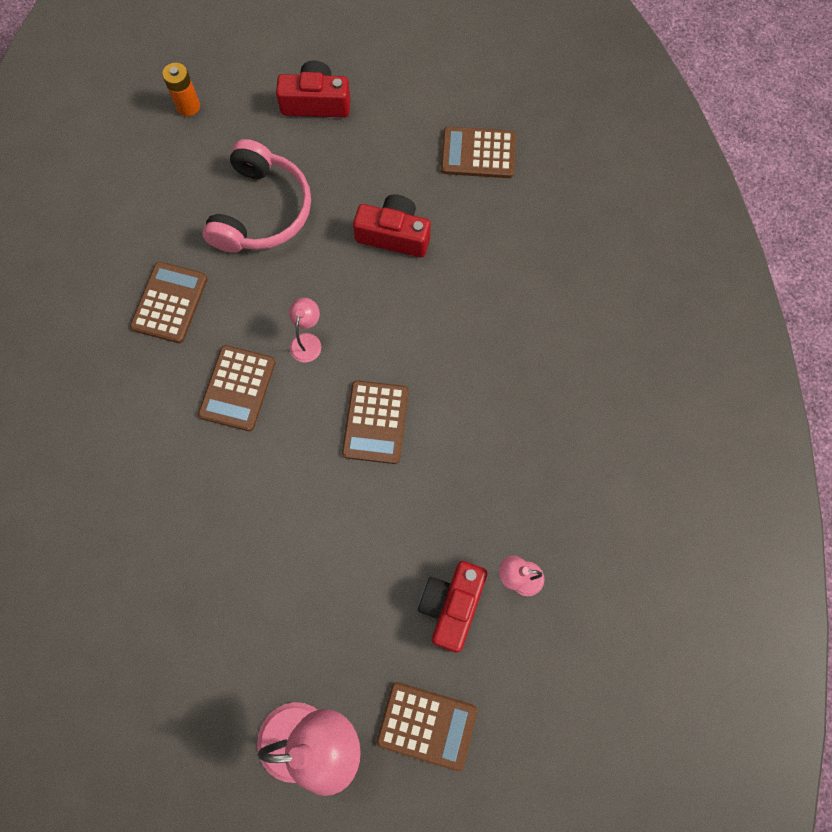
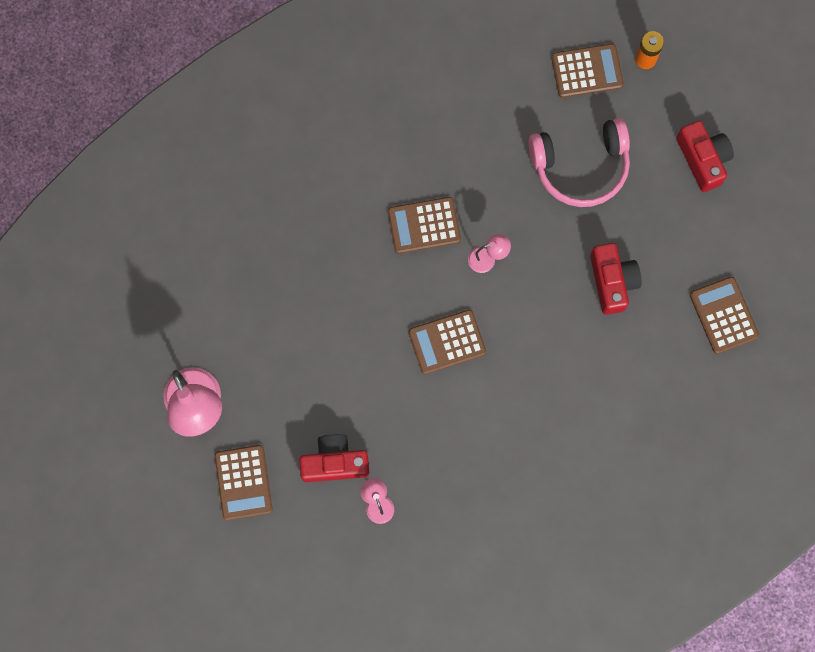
camera: 65 degrees right, 5 degrees up
(170, 303) = (467, 138): brown calculator -> brown calculator (587, 71)

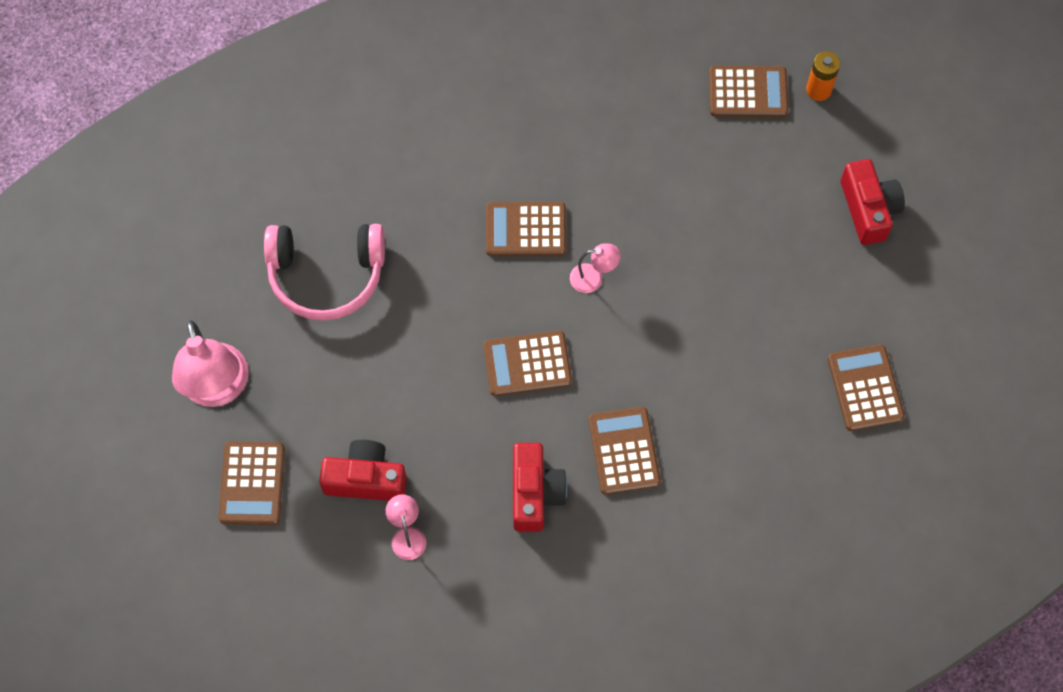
camera: 10 degrees right, 10 degrees down
(538, 402) = (624, 451): none -> brown calculator
(580, 167) = (722, 195): pink headphones -> pink headphones (326, 275)
(612, 281) = (737, 328): red camera -> red camera (535, 493)

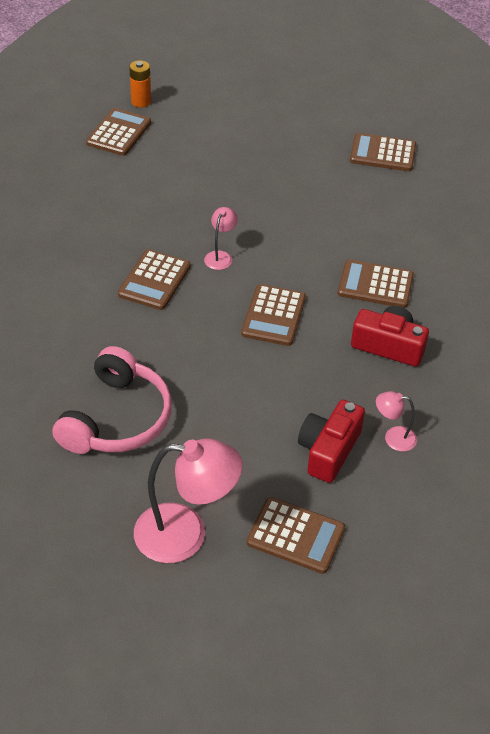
camera: 70 degrees left, 20 degrees down
(868, 209) = (248, 110): red camera -> none

